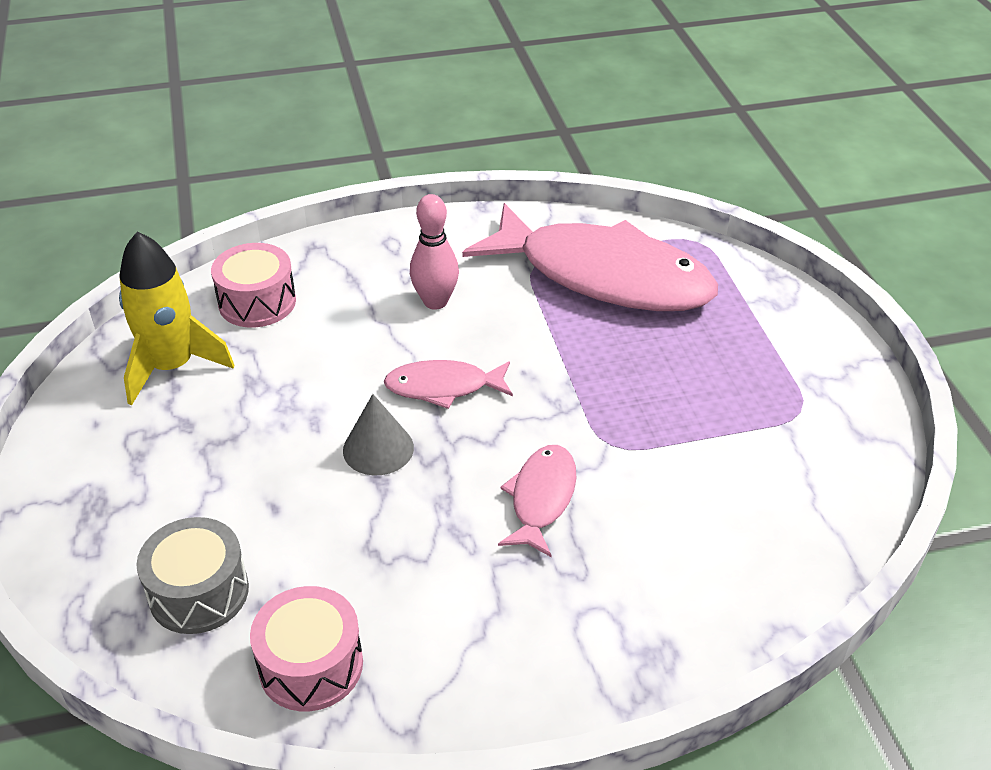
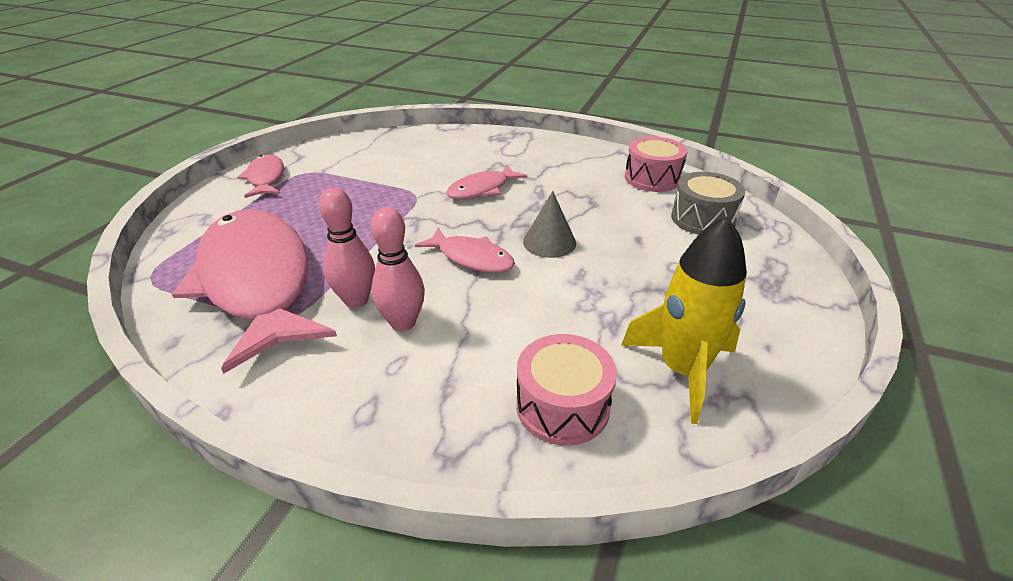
camera: 145 degrees left, 5 degrees down
(498, 300) = (356, 300): none -> pink bowling pin
(823, 378) = (266, 178): none -> pink fish

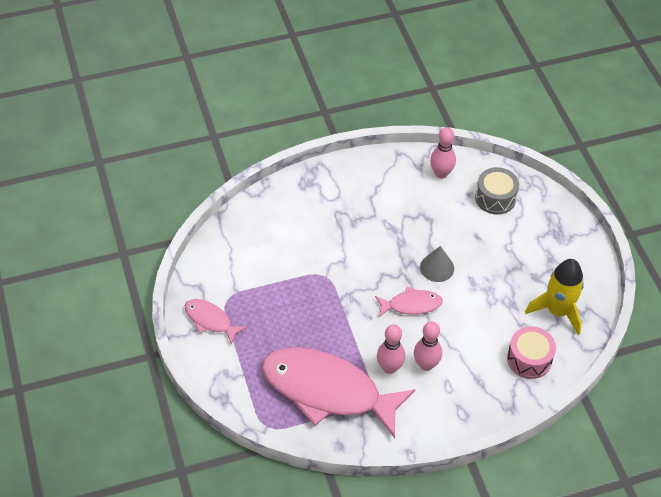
camera: 40 degrees left, 15 degrees up
(482, 189) = (356, 246): pink fish -> none
(652, 178) = (441, 173): pink drum -> pink bowling pin

